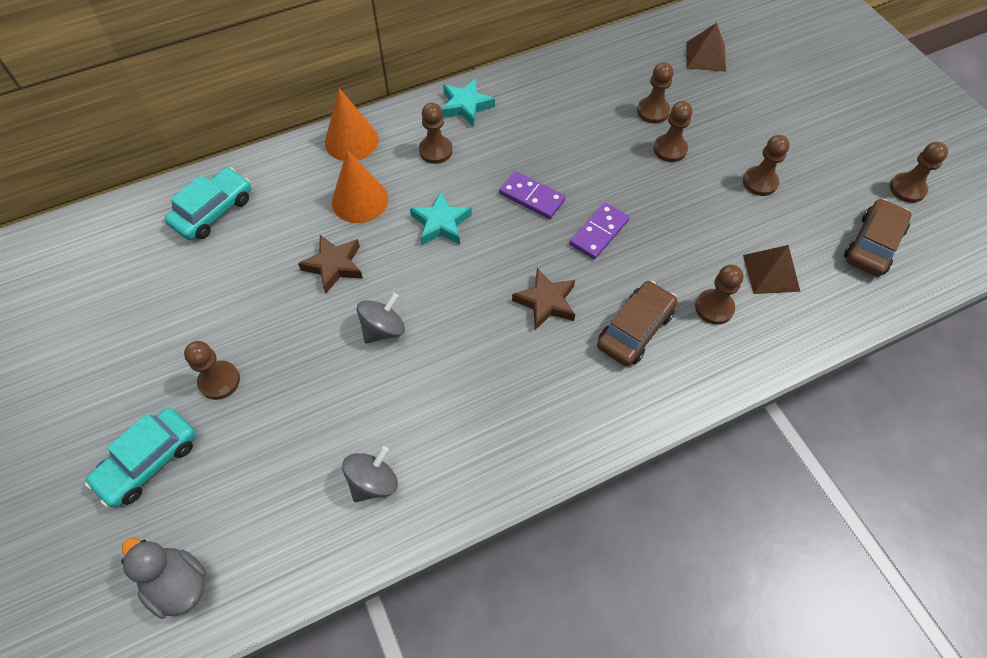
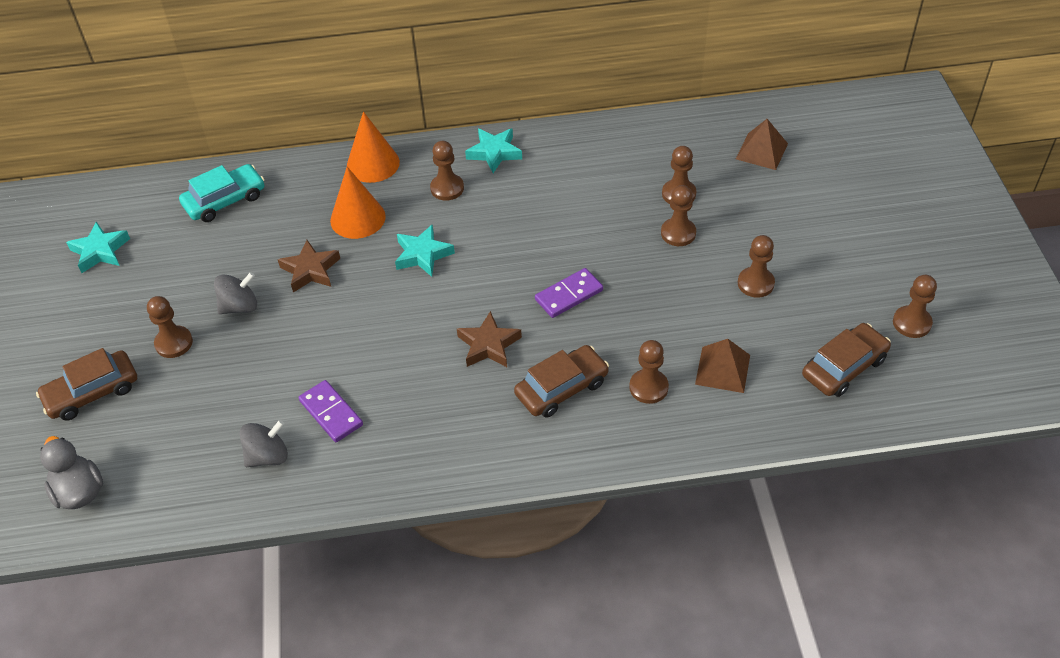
camera: 20 degrees right, 10 degrees down
(96, 297) = (100, 251): none -> turquoise star
(148, 461) = (92, 392): turquoise car -> brown car
(383, 329) = (330, 334): grey spinning top -> grey spinning top (240, 306)
(531, 197) = (519, 249): purple domino -> purple domino (331, 413)

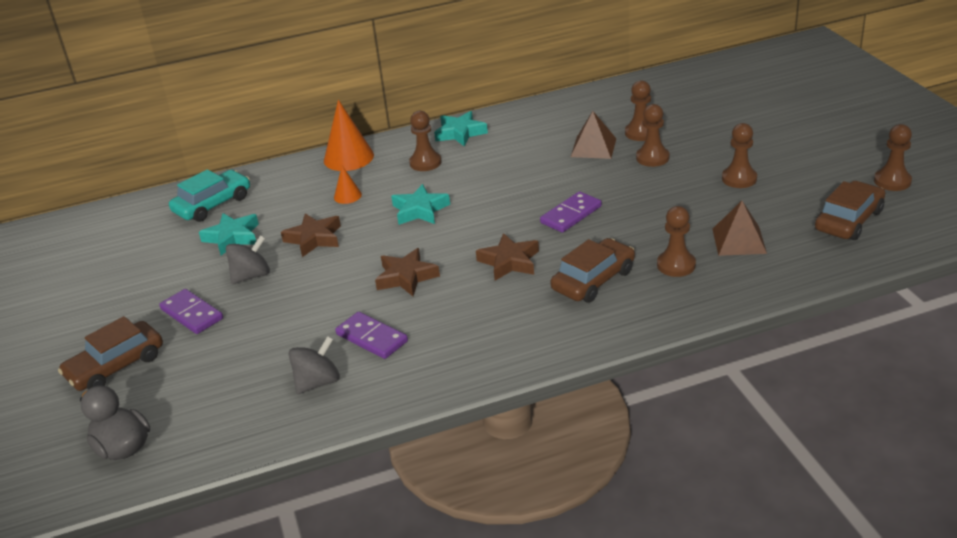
camera: 10 degrees left, 15 degrees down
(100, 251) = (96, 260): turquoise star -> turquoise star (232, 237)
(174, 343) = (192, 314): brown pawn -> purple domino
(358, 218) = (347, 196): orange cone -> orange cone, size x0.52
(384, 342) = (406, 277): none -> brown star
(761, 151) = (700, 95): brown pyramid -> brown pyramid (593, 147)

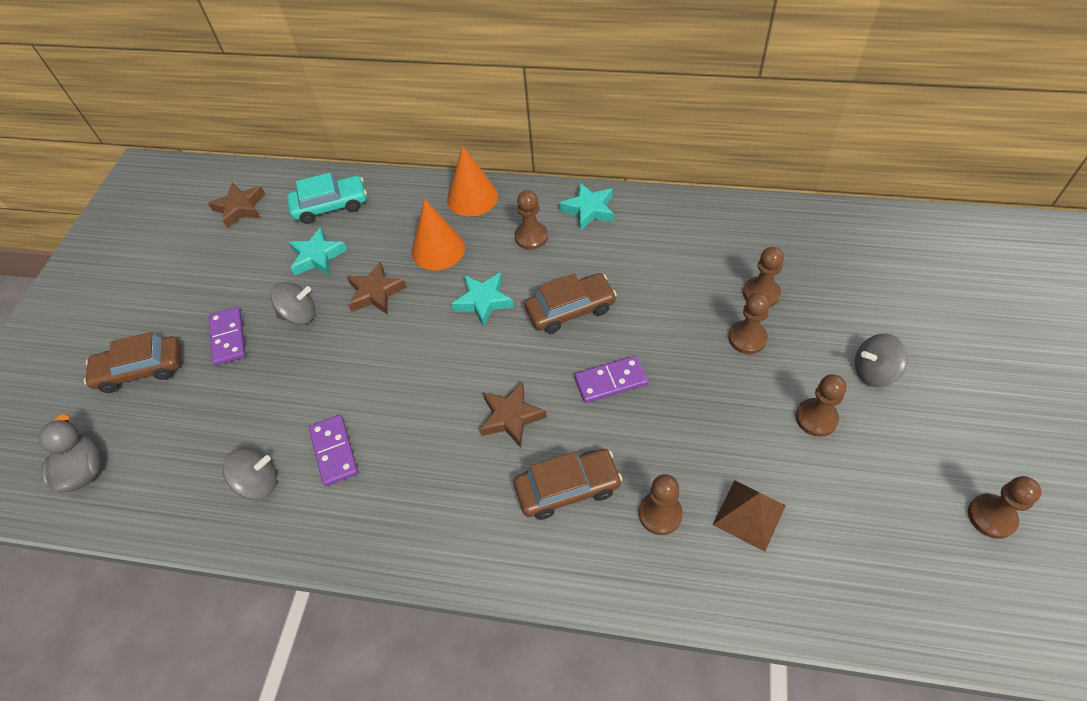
camera: 30 degrees right, 20 degrees up
(347, 196) = (438, 249): orange cone -> orange cone, size x1.91
(406, 277) = (413, 387): brown star -> brown star (240, 208)
(593, 147) = (699, 292): brown pyramid -> none
(756, 143) = (873, 372): none -> grey spinning top
(849, 220) = (893, 552): brown car -> brown car (570, 309)

